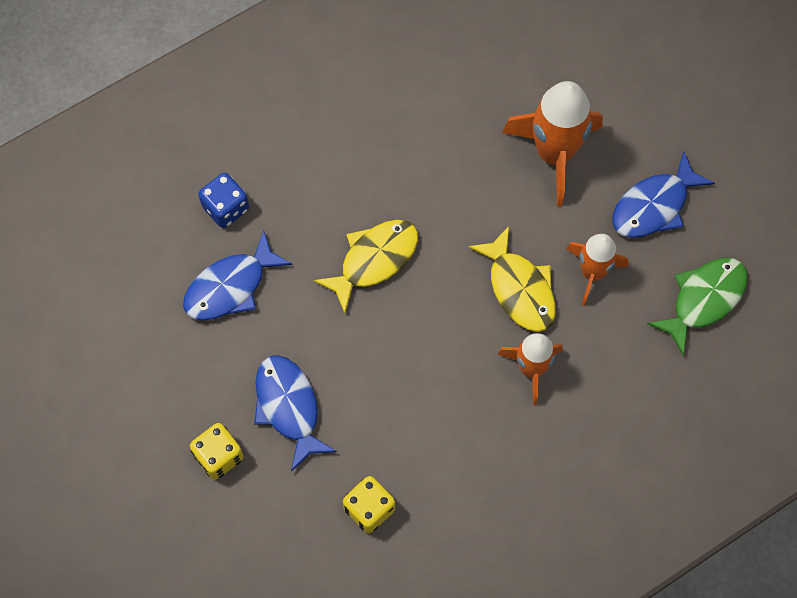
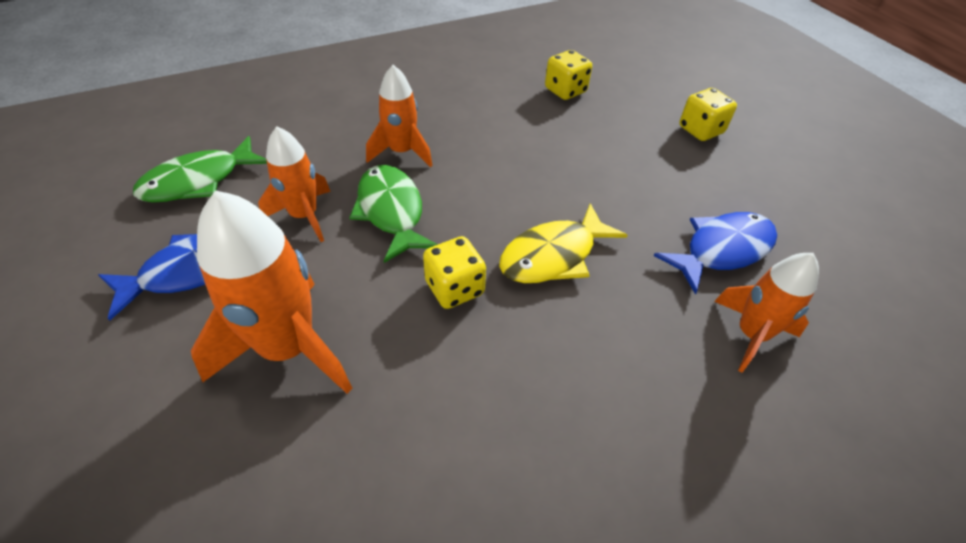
camera: 175 degrees left, 20 degrees down
(226, 208) = (751, 334): blue dice -> orange rocket
(289, 407) = (640, 152): blue fish -> none
(449, 217) = (454, 288): none -> yellow dice
(519, 288) = (391, 212): yellow fish -> green fish

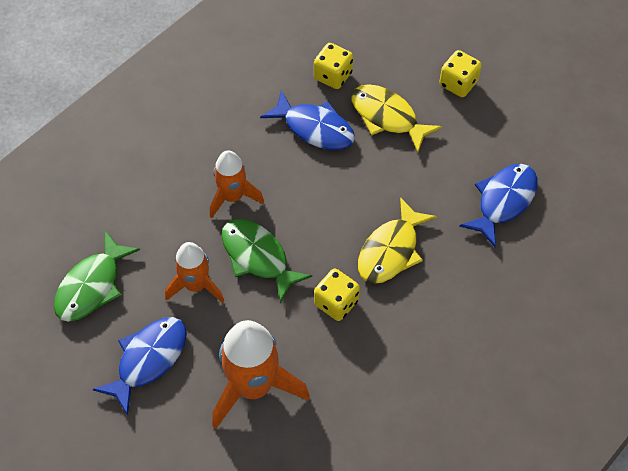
camera: 20 degrees left, 10 degrees up
(524, 123) = (314, 128): none -> blue fish
(608, 135) = (387, 117): none -> yellow fish
(751, 334) = (536, 263): orange rocket -> none

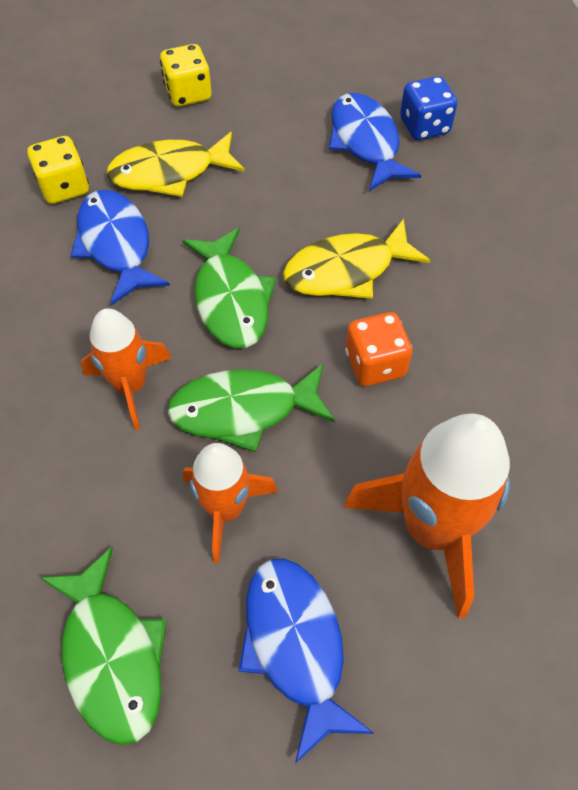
camera: 55 degrees left, 0 degrees up
(314, 128) = (116, 245): blue fish -> blue fish turned 90 degrees counterclockwise
(322, 206) = (231, 299): none -> green fish
(336, 303) = (375, 364): yellow dice -> orange dice
(391, 250) = (346, 270): yellow fish -> yellow fish turned 90 degrees clockwise
(547, 226) = (424, 126): none -> blue dice

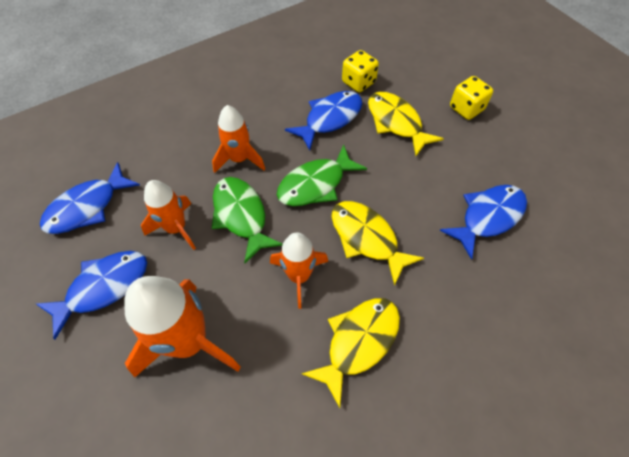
camera: 70 degrees right, 0 degrees up
(112, 656) = (87, 207): green fish -> blue fish
(375, 364) = (299, 276): orange dice -> orange rocket
(424, 126) = (529, 250): blue dice -> none
(489, 327) = (358, 342): none -> yellow fish

